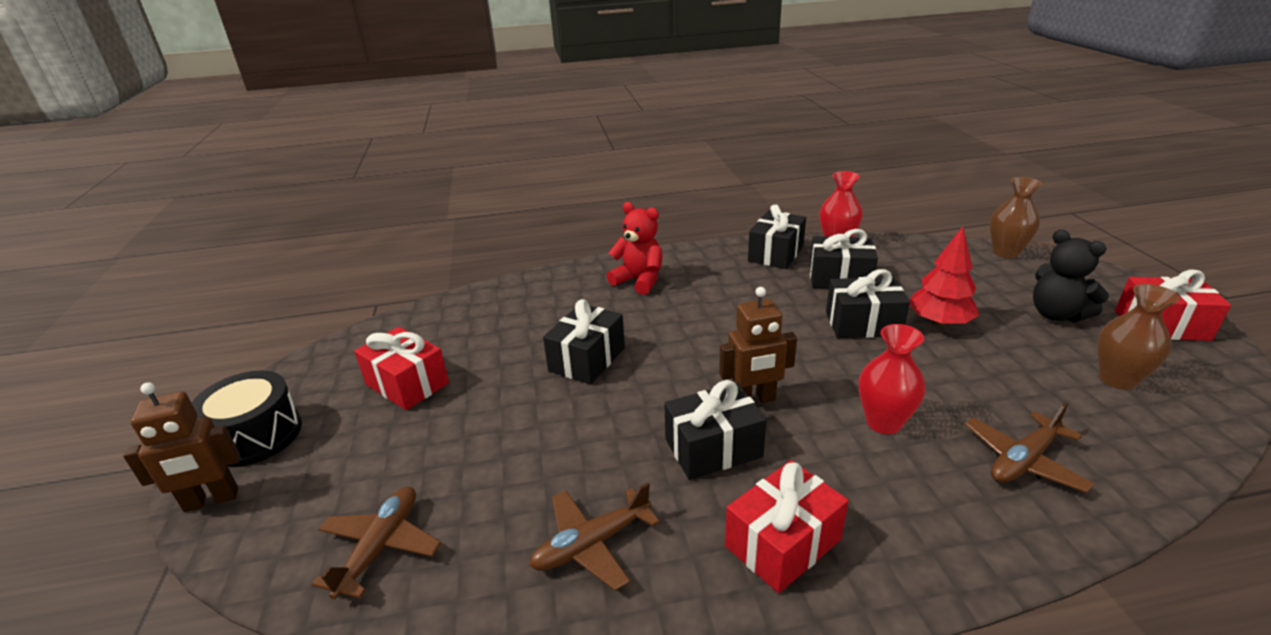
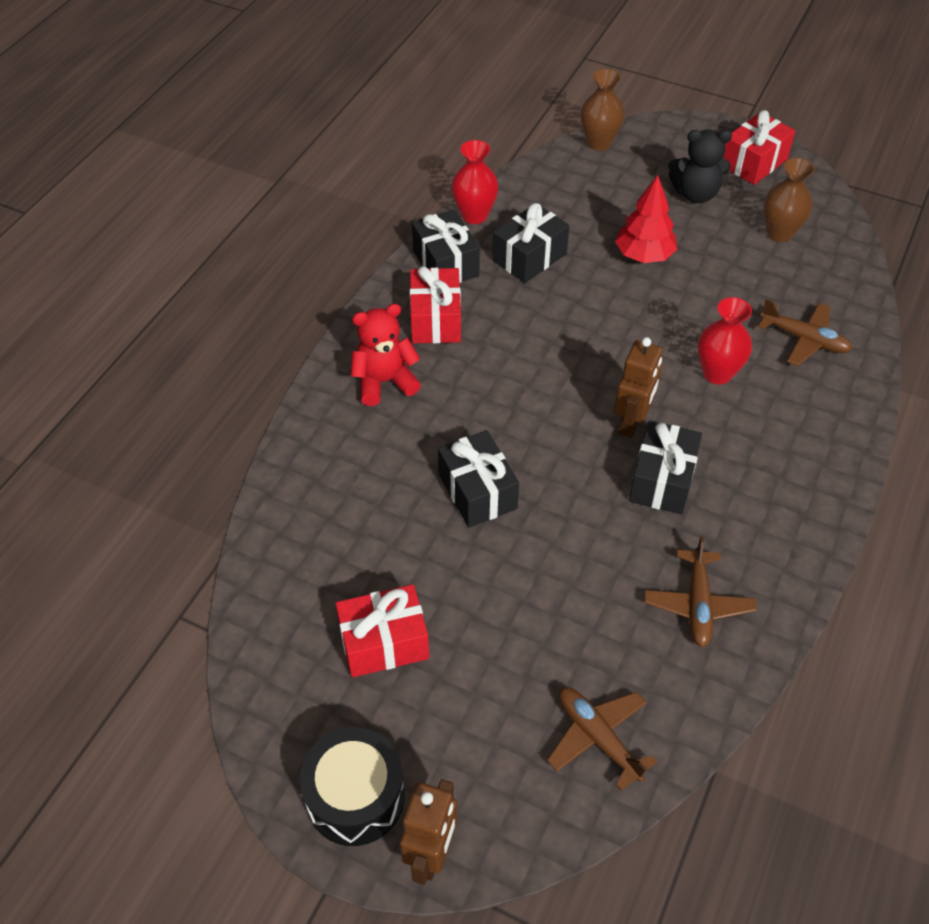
camera: 55 degrees left, 20 degrees up
(783, 543) = (775, 503): red gift -> red gift (435, 319)
(863, 324) = (603, 295): black gift -> none
(1023, 460) = (804, 339): brown plane -> brown plane turned 60 degrees counterclockwise

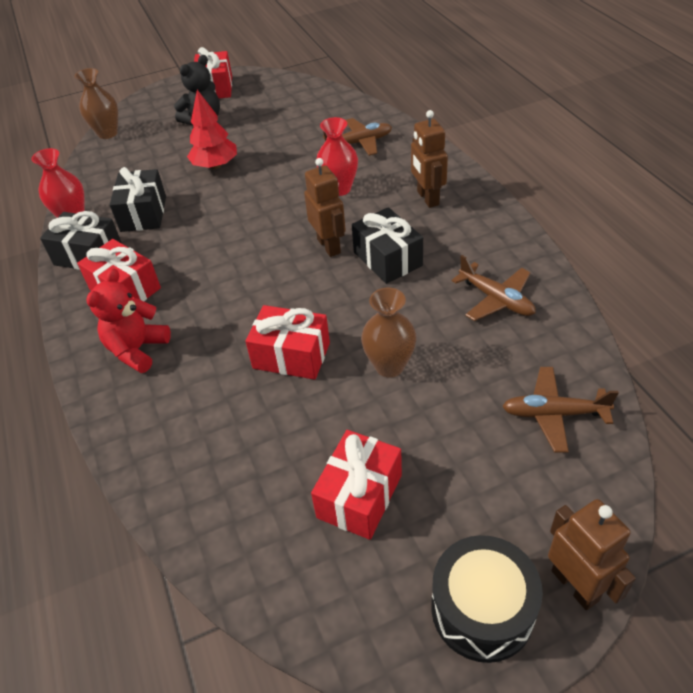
camera: 45 degrees left, 5 degrees down
(477, 491) = (291, 355): black gift -> red gift
(779, 233) = (276, 108): brown vase -> brown vase (389, 366)
(782, 454) = (427, 198): none -> brown robot

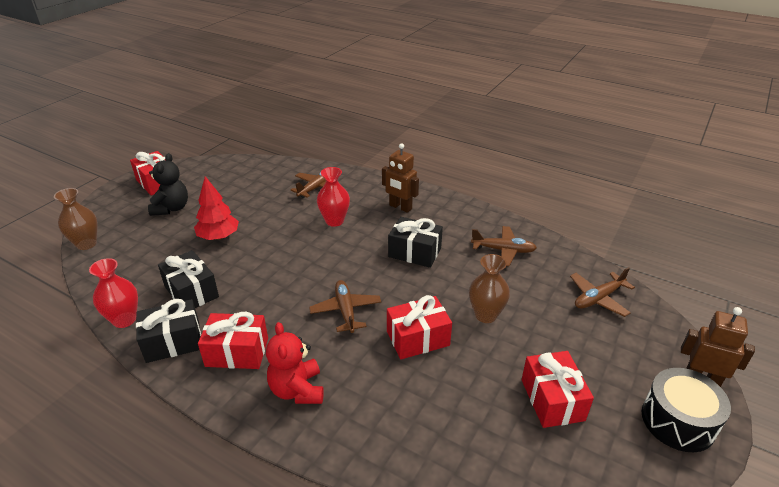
camera: 40 degrees left, 10 degrees down
(253, 293) = (346, 311): none -> brown plane
(329, 246) = (367, 259): brown robot -> none

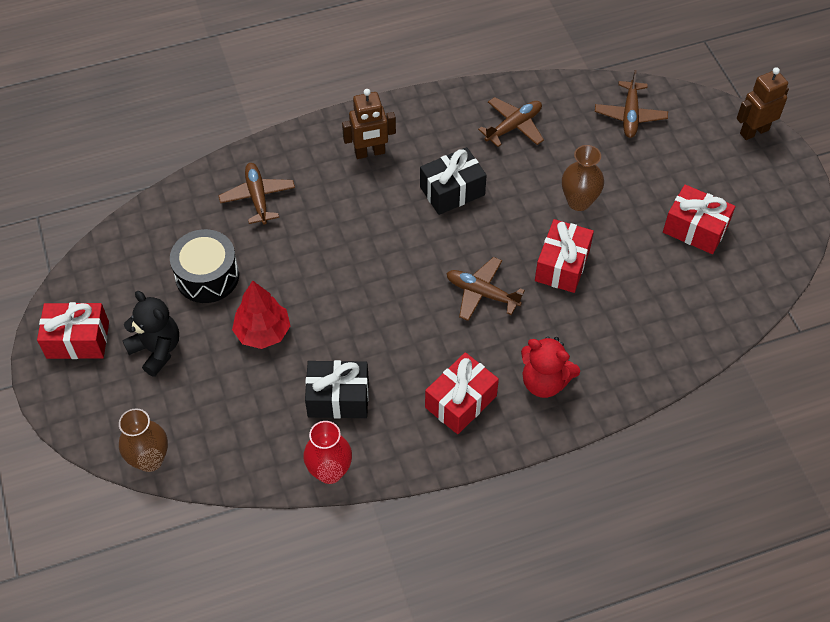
camera: 50 degrees left, 20 degrees up
(173, 342) = (401, 444): black gift -> none
(334, 221) = (337, 220): red vase -> none
(678, 421) = (771, 176): black drum -> black drum (207, 276)

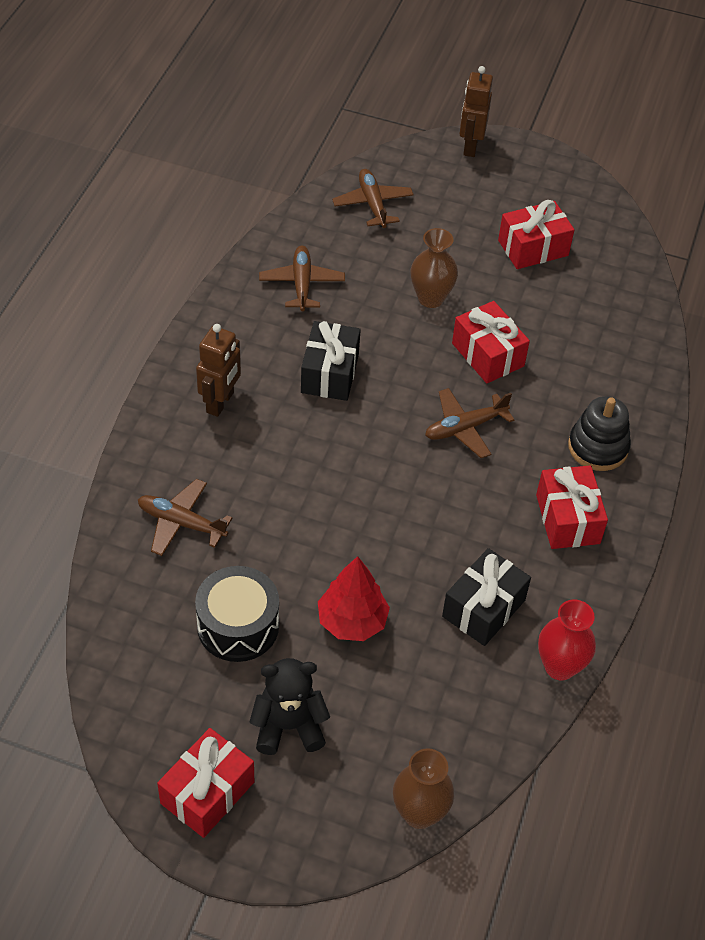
camera: 55 degrees left, 5 degrees down
(544, 382) = (598, 447): red teddy bear -> black stacking toy
(630, 115) = (372, 204): brown plane -> brown plane turned 150 degrees counterclockwise

